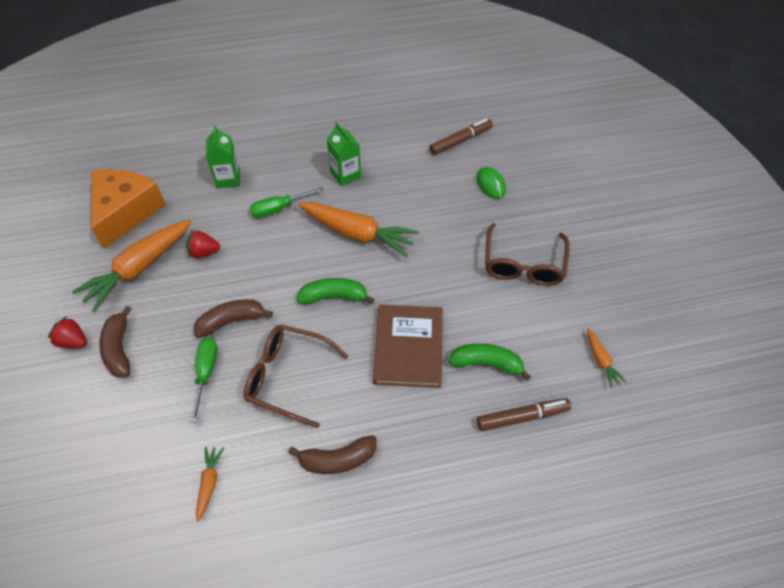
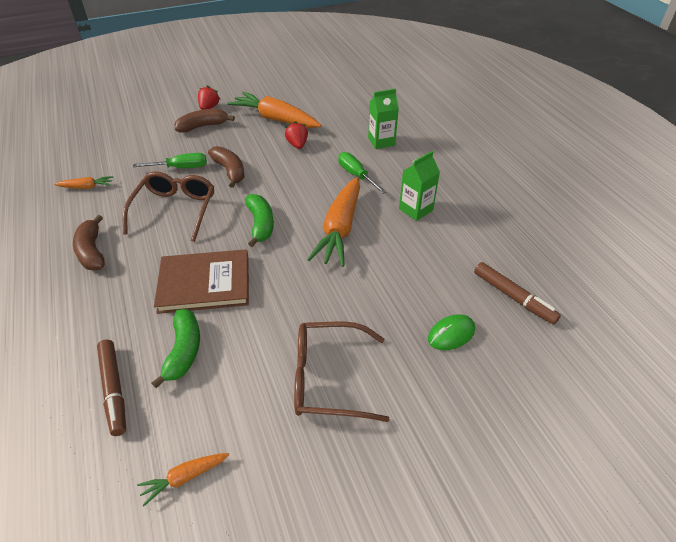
camera: 80 degrees right, 10 degrees down
(126, 212) = (329, 103): orange cheese -> none

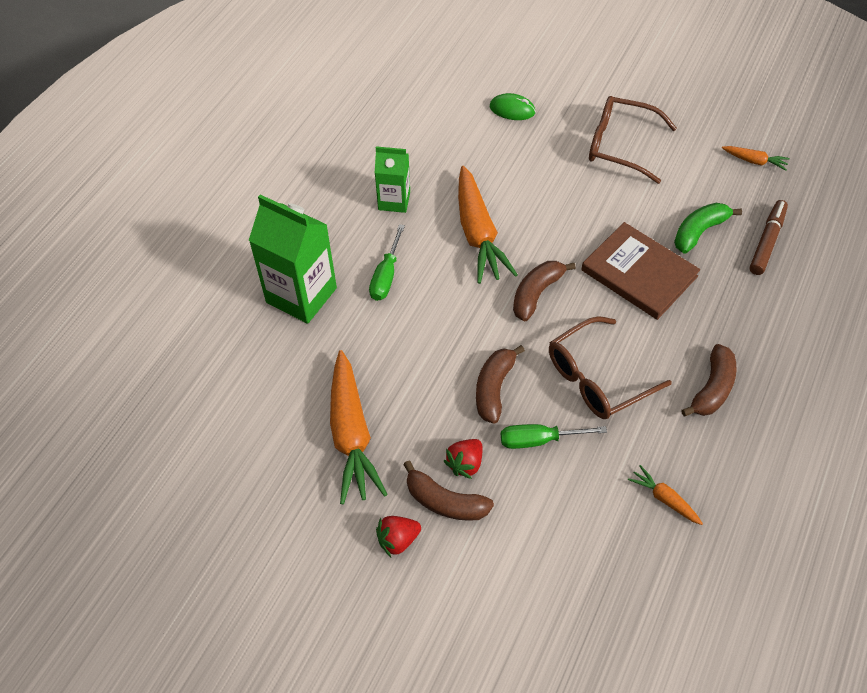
camera: 130 degrees left, 10 degrees up
(181, 168) = (538, 440): green screwdriver -> green screwdriver turned 45 degrees counterclockwise
(260, 224) = (536, 294): green banana -> brown banana
(297, 145) = (383, 367): red strawberry -> red strawberry (465, 464)
(328, 378) = (620, 145): brown glasses -> brown glasses turned 150 degrees clockwise
(340, 229) = (478, 234): orange carrot -> orange carrot turned 105 degrees clockwise
(381, 141) = (301, 295): green carton -> green carton, size x1.70
(513, 297) = (439, 96): brown marker -> none

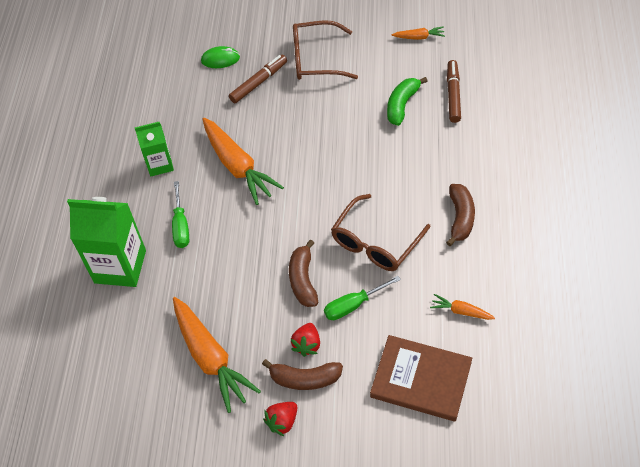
camera: 20 degrees left, 0 degrees up
(536, 294) = (303, 196): brown banana -> none
(543, 149) = (258, 82): none -> brown marker
(639, 273) = (372, 152): brown book -> brown book (421, 379)

